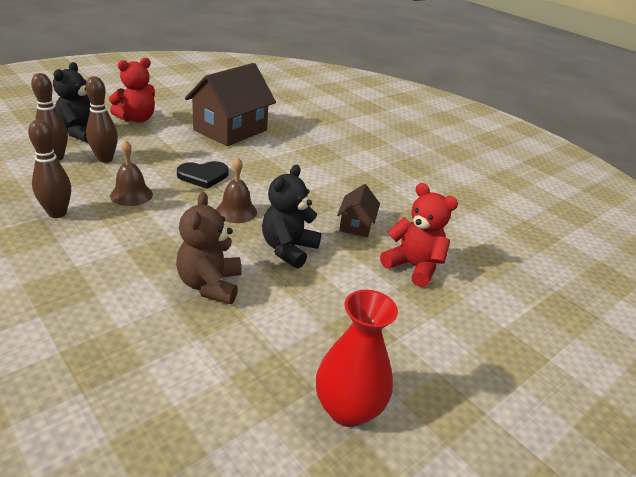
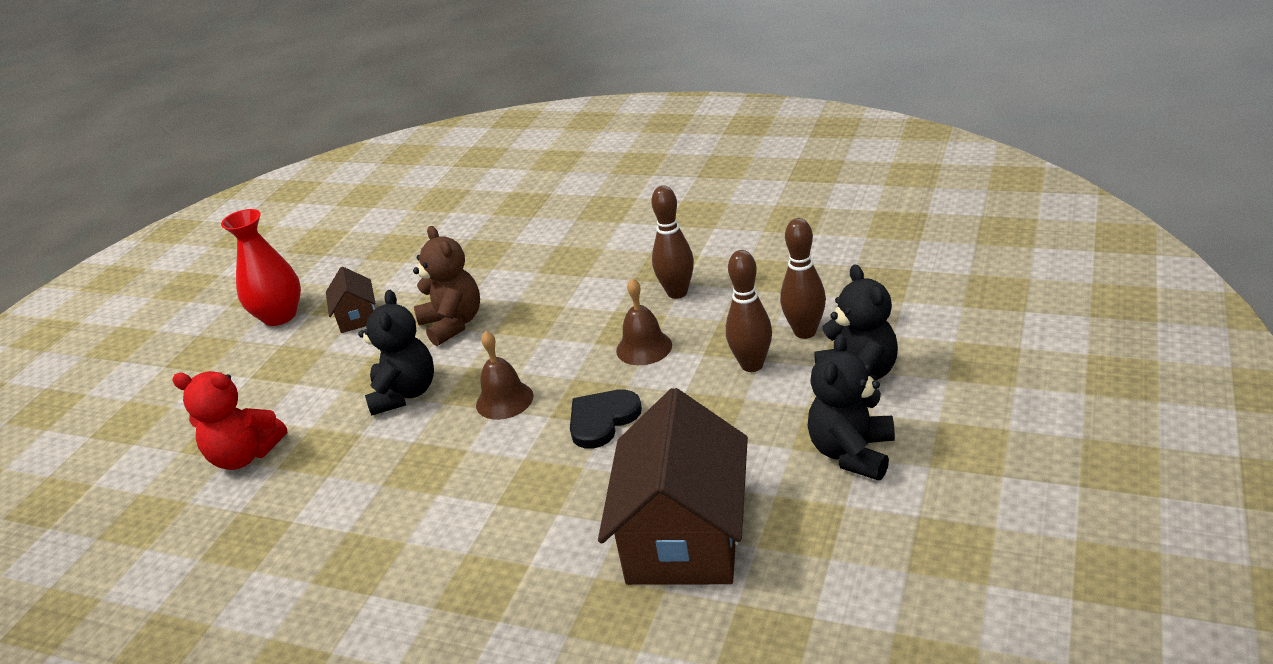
camera: 160 degrees right, 0 degrees up
(137, 119) = (852, 453): red teddy bear -> black teddy bear
(356, 225) = (339, 471): brown house -> brown house (357, 317)

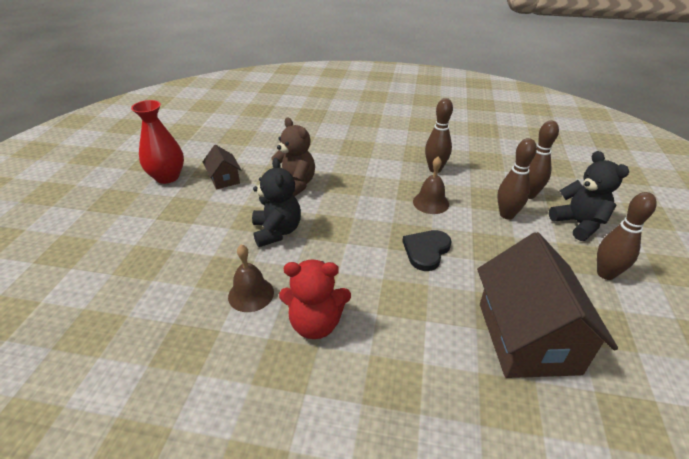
camera: 15 degrees left, 5 degrees up
(245, 456) = (166, 277): red teddy bear -> red teddy bear (315, 323)
(504, 400) = (351, 236): brown bell -> brown bell (251, 294)
(852, 453) = (605, 274): black teddy bear -> brown bowling pin

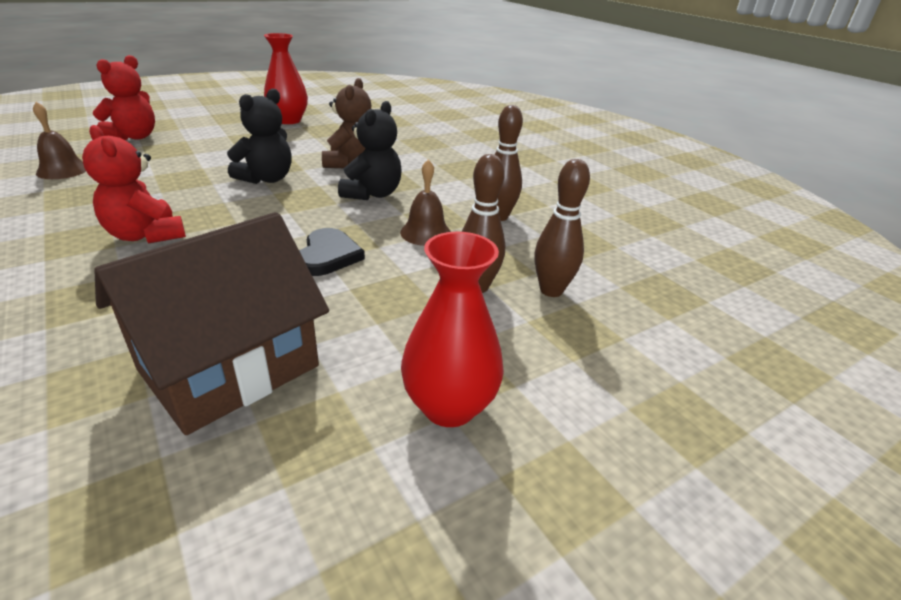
camera: 45 degrees right, 5 degrees down
(81, 272) = (134, 137): none -> red teddy bear
(224, 179) = (316, 137): brown house -> none
(251, 294) = (163, 197): brown bell -> brown bell (63, 170)
(426, 251) = (328, 255): black heart -> black heart turned 105 degrees clockwise
(578, 224) = (545, 350): black teddy bear -> black teddy bear (372, 194)
(605, 274) = (449, 406): brown bowling pin -> red vase

